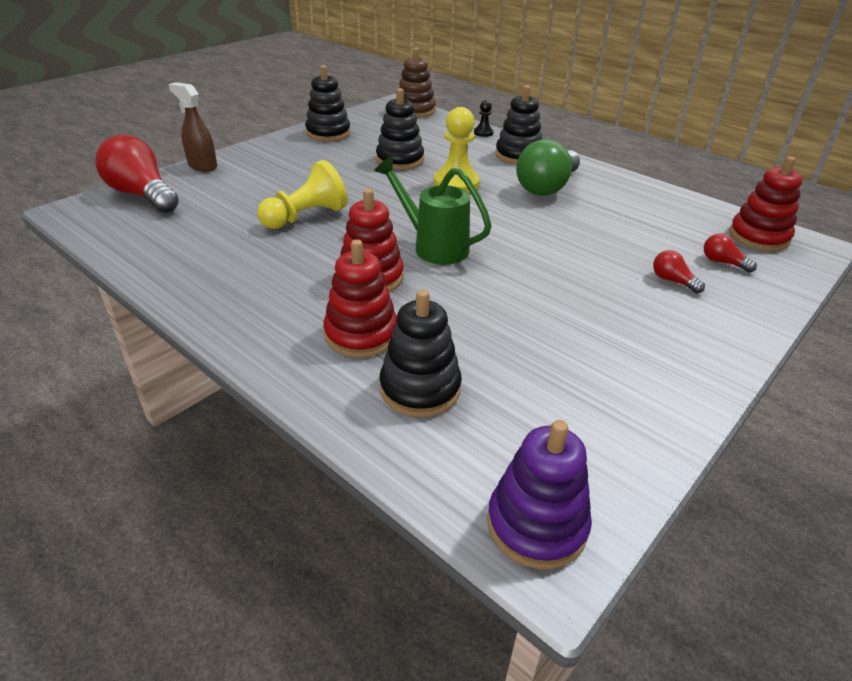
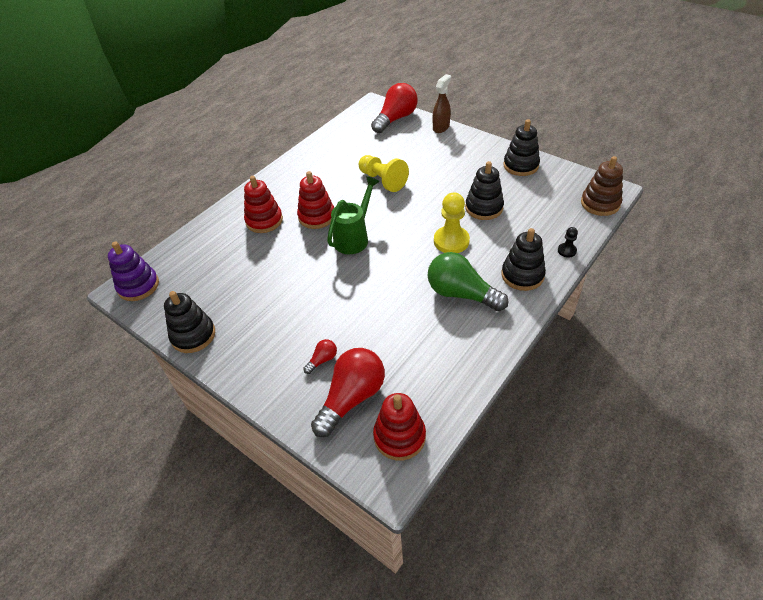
camera: 90 degrees right, 10 degrees up
(420, 389) = (222, 245): black stacking toy -> black stacking toy (193, 335)
(723, 262) = (351, 398): red light bulb -> red light bulb, size x2.24

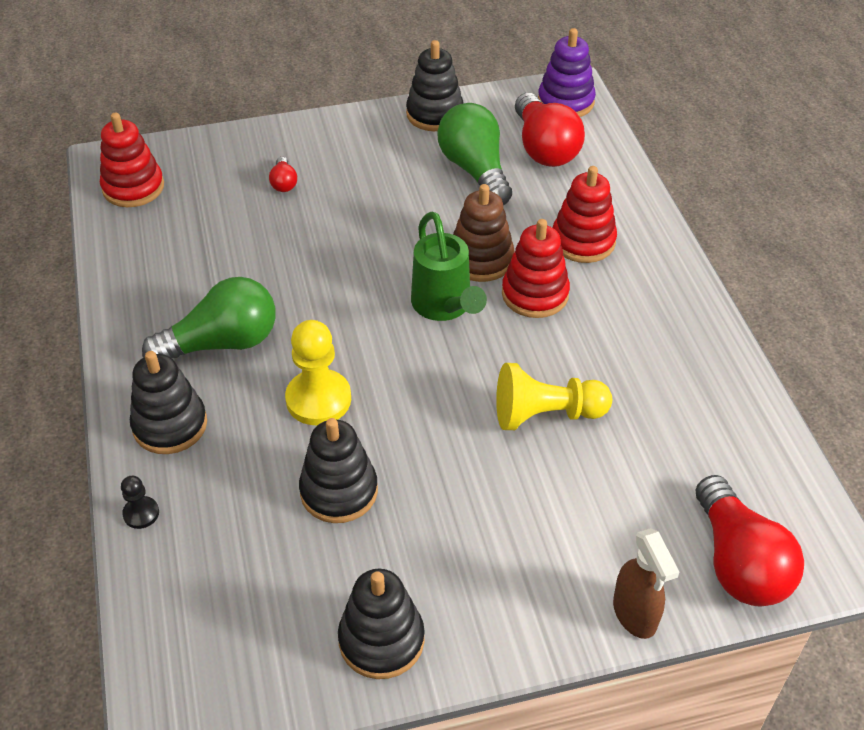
camera: 125 degrees right, 0 degrees up
(238, 286) = (475, 170): none -> green light bulb
(351, 398) = (213, 180): red light bulb -> red light bulb (544, 148)
(600, 203) = (161, 661): brown stacking toy -> brown stacking toy (481, 259)

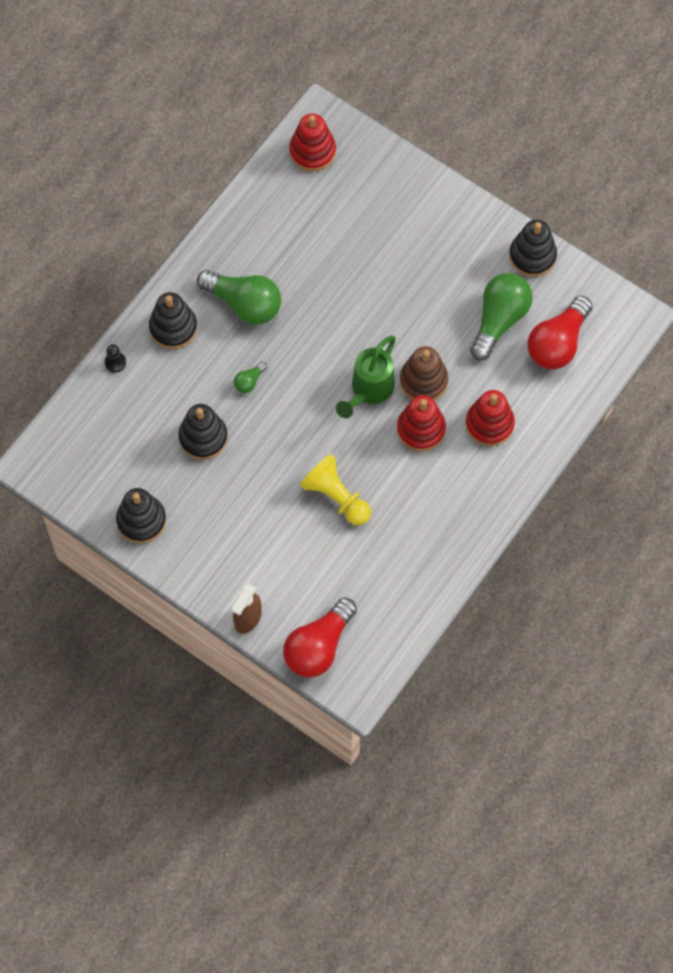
camera: 50 degrees right, 20 degrees up
(284, 183) = (390, 226): red light bulb -> none
(318, 399) = (249, 381): yellow pawn -> green light bulb
(565, 102) = (618, 322): purple stacking toy -> none

